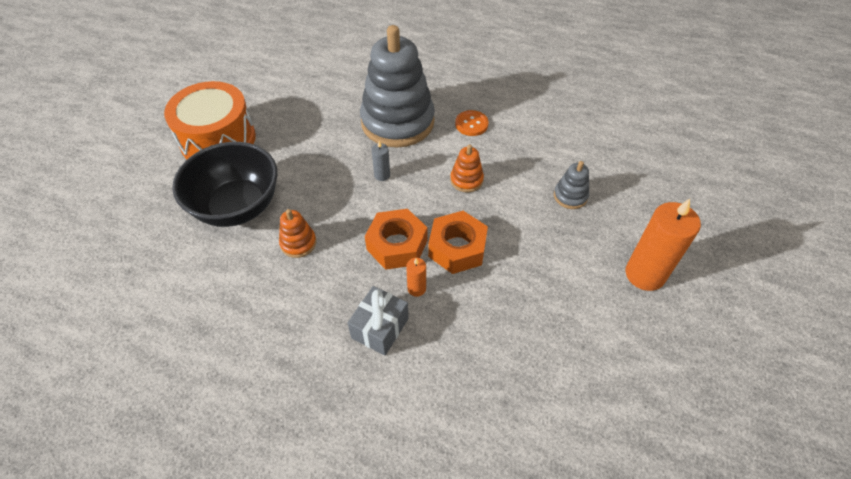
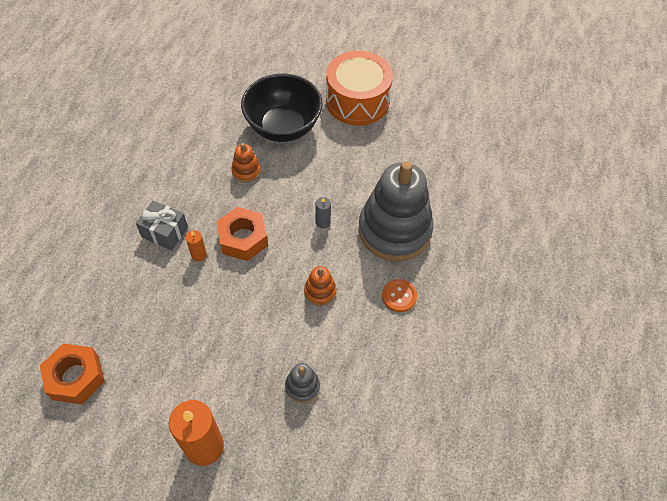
camera: 85 degrees right, 5 degrees up
(457, 248) = (239, 284): orange nut -> orange nut (75, 377)

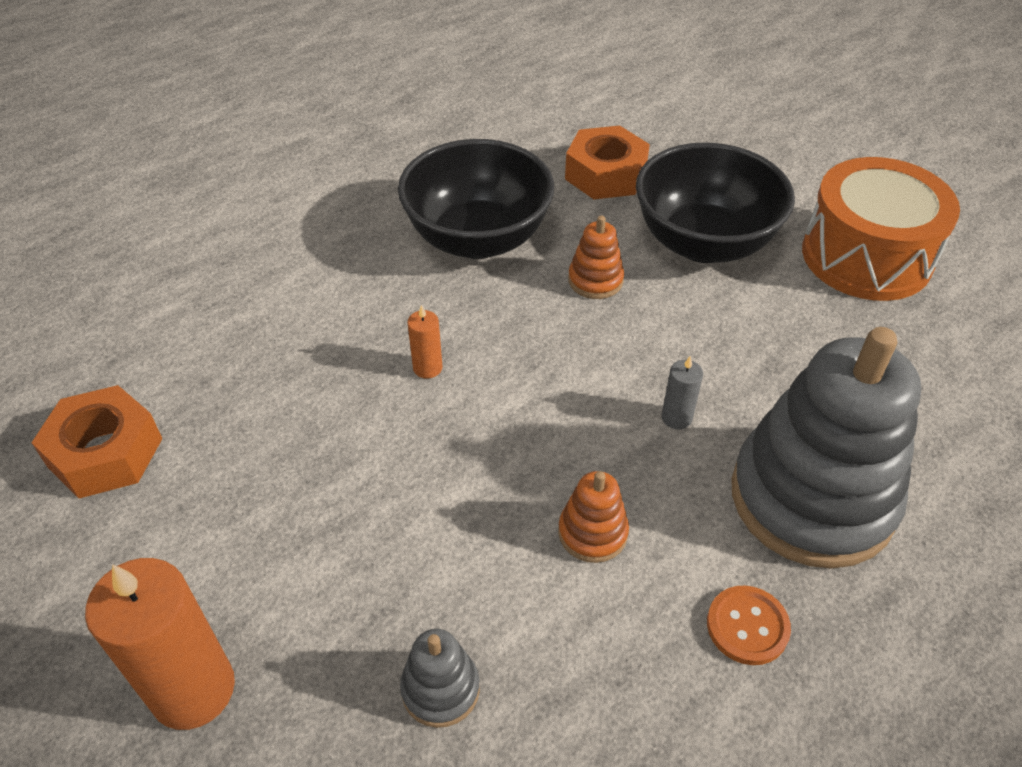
camera: 35 degrees right, 10 degrees down
(164, 232) = (401, 310): grey gift -> none
(174, 175) = (478, 239): none -> black bowl
(243, 238) = (517, 377): orange nut -> orange nut (605, 174)

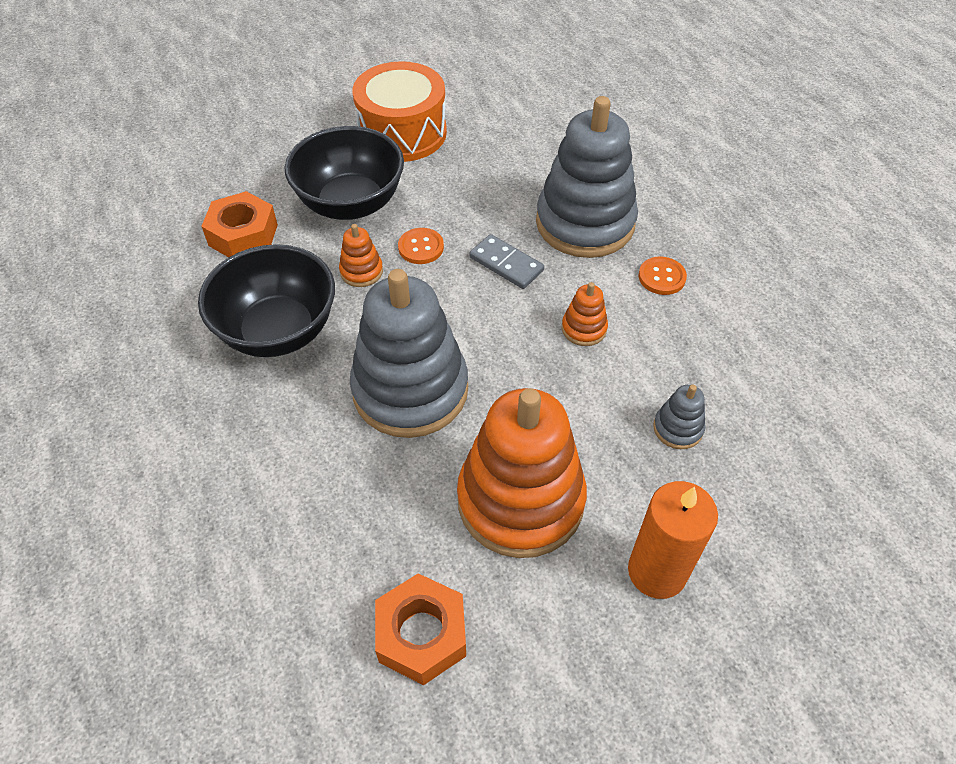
camera: 75 degrees left, 5 degrees up
(286, 510) = (520, 500): none -> orange stacking toy
(427, 368) = (410, 390): orange candle -> grey stacking toy
(663, 324) = (421, 247): none -> orange button
(676, 418) = (506, 264): grey candle -> grey domino

